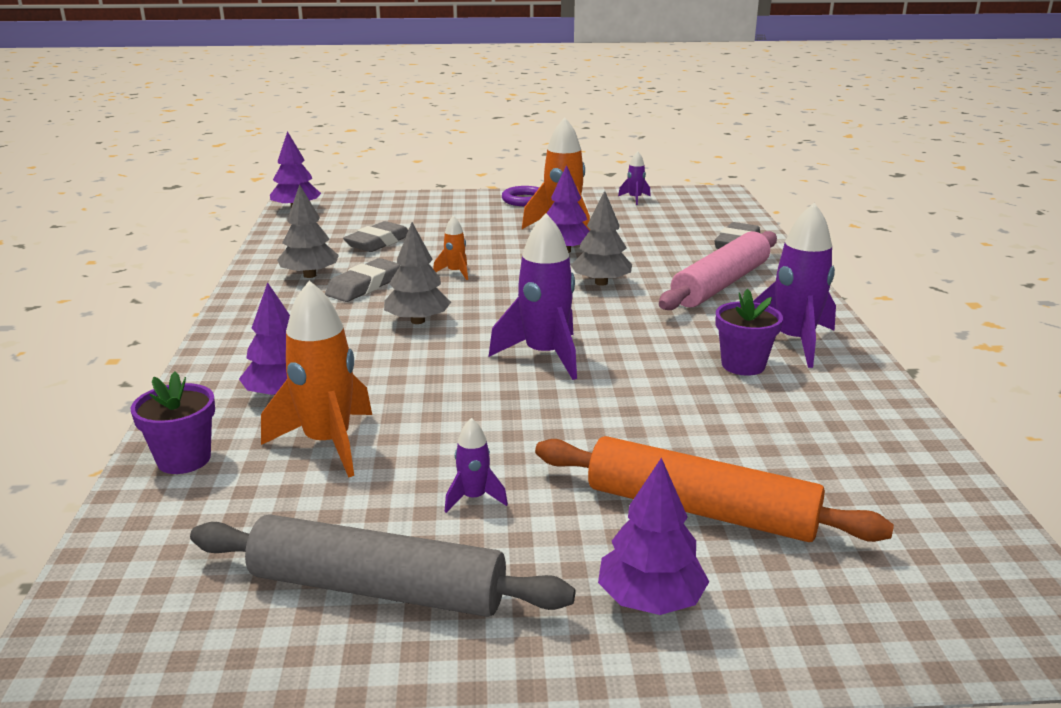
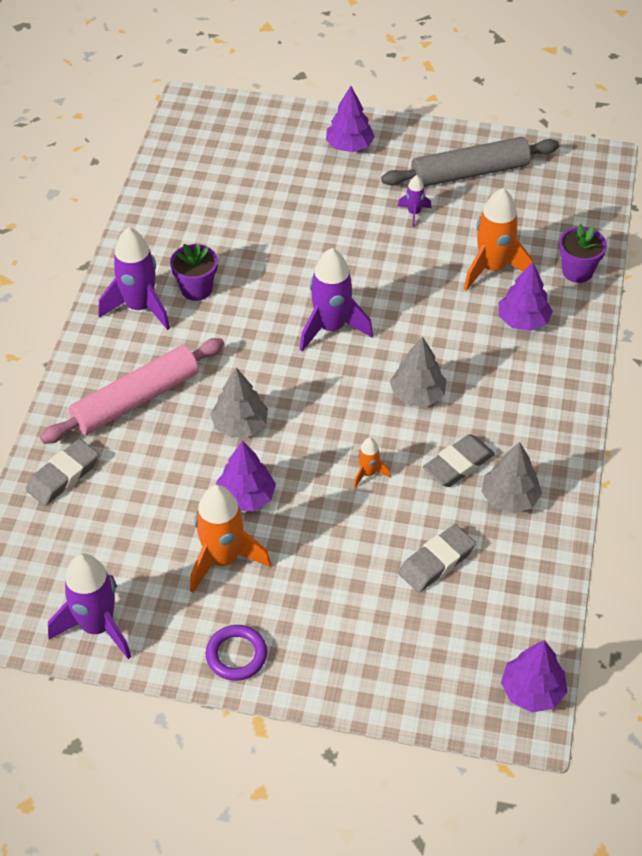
camera: 165 degrees left, 25 degrees up
(377, 588) = (469, 173): grey rolling pin -> grey rolling pin turned 45 degrees counterclockwise
(635, 199) = (97, 626): purple rocket -> purple rocket, size x2.06
(700, 510) = (299, 184): orange rolling pin -> none

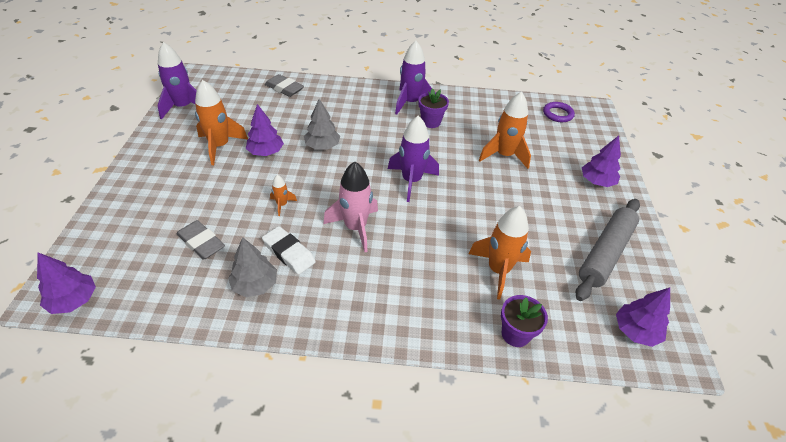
camera: 80 degrees right, 5 degrees down
(136, 400) = (339, 107): pink rolling pin -> none
(236, 655) = (150, 156): purple ring -> purple ring (558, 114)
(287, 222) = (504, 155): none -> orange rocket
(414, 213) = (541, 220): purple rocket -> none
(417, 394) = (355, 228): grey tree -> pink rocket
(458, 464) = (289, 253): grey eraser -> white eraser
(469, 173) = (605, 253): grey rolling pin -> grey rolling pin turned 60 degrees clockwise
(523, 321) = (444, 292): purple tree -> purple tree (635, 331)

